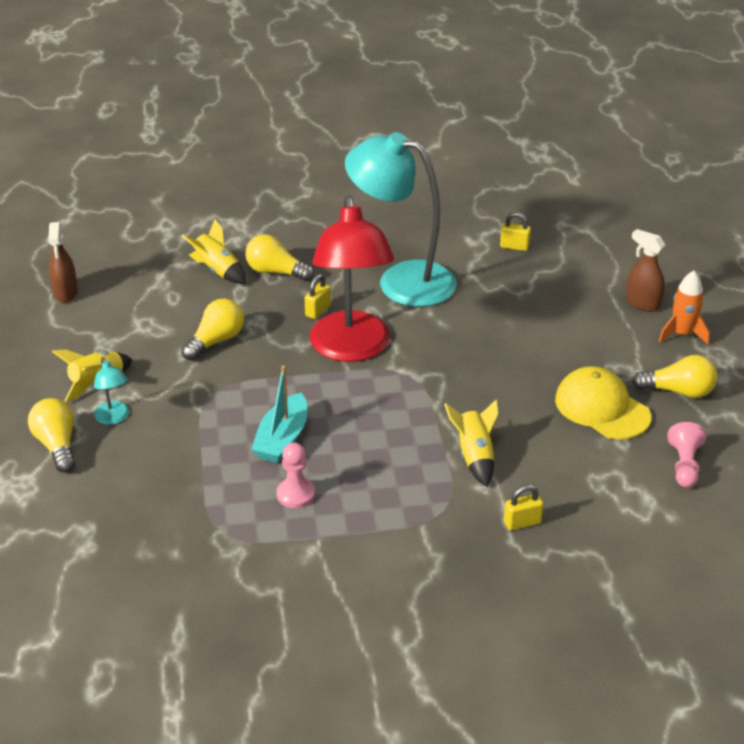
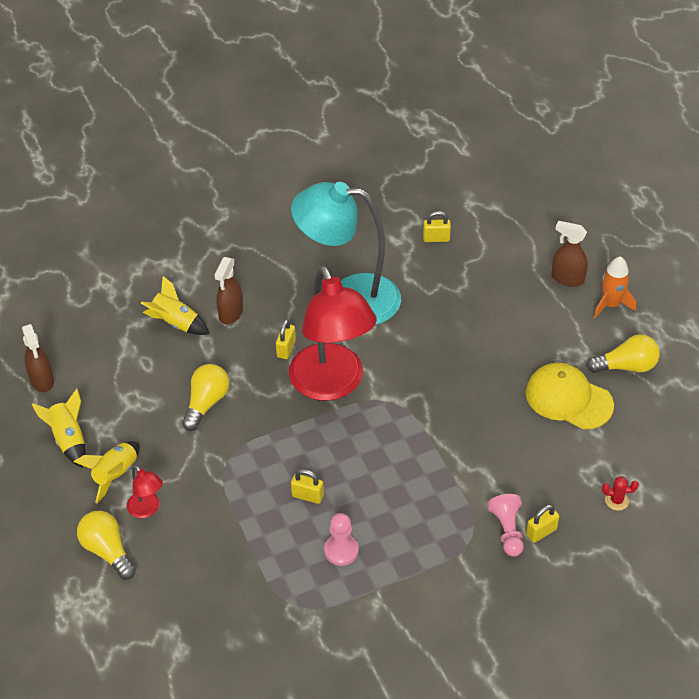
camera: 15 degrees left, 10 degrees up
(114, 418) = (147, 509): turquoise lamp -> red lamp
(276, 272) = (231, 313): yellow light bulb -> brown spray bottle
(282, 439) = (307, 496): turquoise boat -> yellow padlock
(474, 456) = (479, 474): yellow rocket -> yellow rocket (69, 439)
(620, 511) = (616, 500): none -> red cactus
(684, 465) = (654, 442): pink pawn -> pink pawn (507, 530)

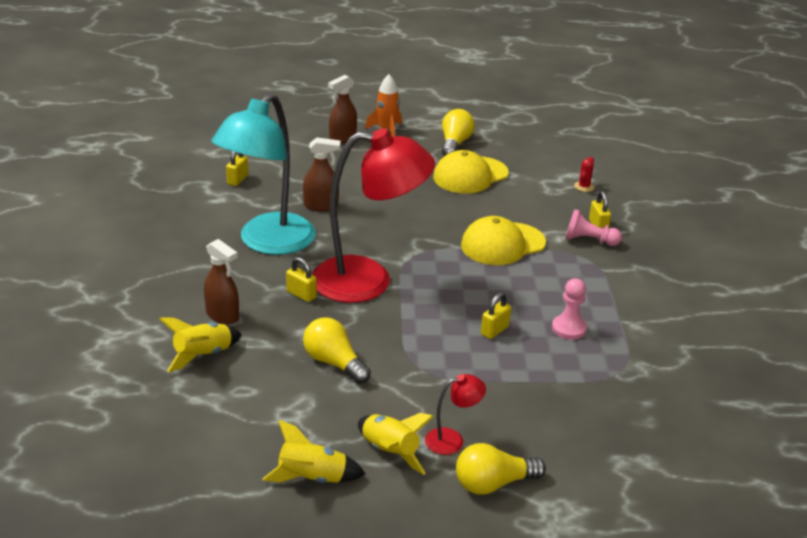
camera: 70 degrees left, 15 degrees down
(42, 380) = (201, 480): brown spray bottle -> brown spray bottle (321, 206)
(453, 462) = (502, 244): none -> yellow cap

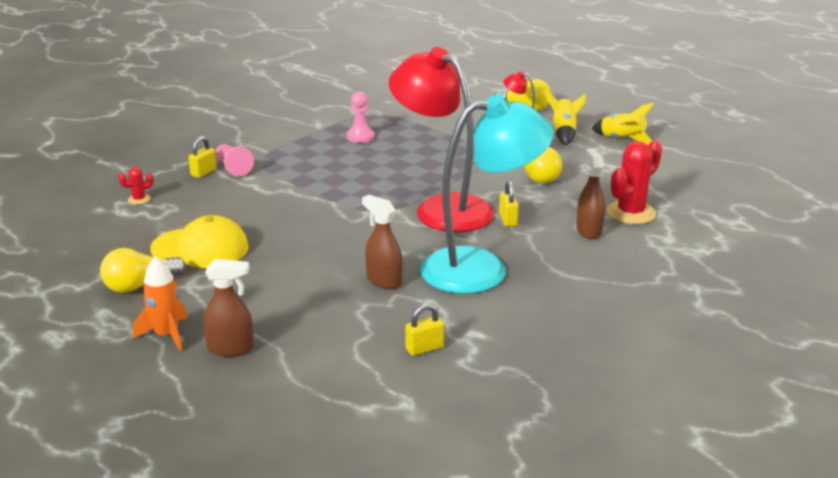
camera: 135 degrees left, 5 degrees down
(203, 355) = (631, 213): yellow rocket -> red cactus
(494, 330) = (407, 152): yellow padlock -> none
(502, 244) = (297, 190): yellow cap -> none

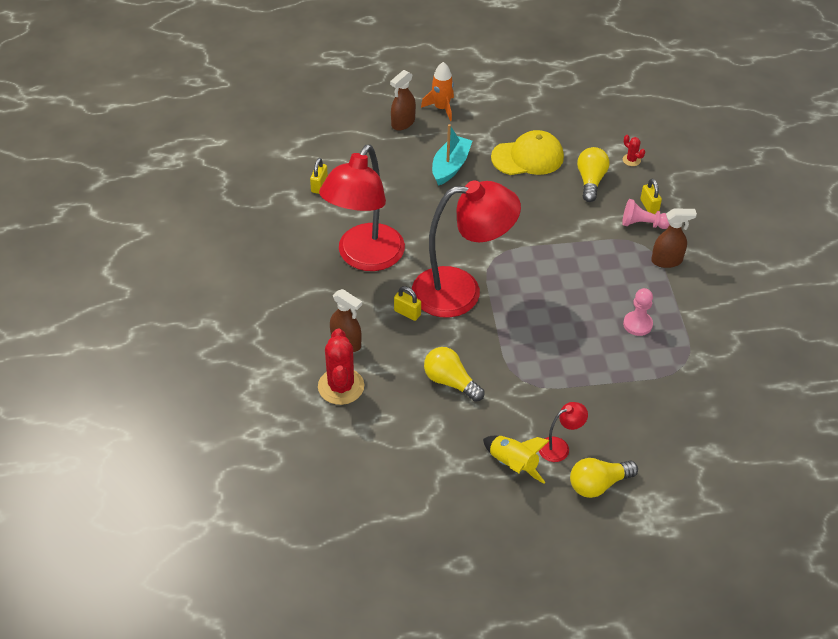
camera: 130 degrees right, 20 degrees up
(139, 199) = (631, 160): red cactus -> red cactus turned 60 degrees counterclockwise
(140, 285) = (507, 118): yellow light bulb -> yellow light bulb (590, 181)
(200, 248) = (528, 157): yellow cap -> yellow cap turned 150 degrees counterclockwise
(274, 283) = (450, 166): none -> turquoise boat
(383, 281) = (401, 209): brown spray bottle -> brown spray bottle (667, 261)
(481, 269) = (365, 258): turquoise lamp -> red lamp
(622, 140) = (457, 495): yellow rocket -> none

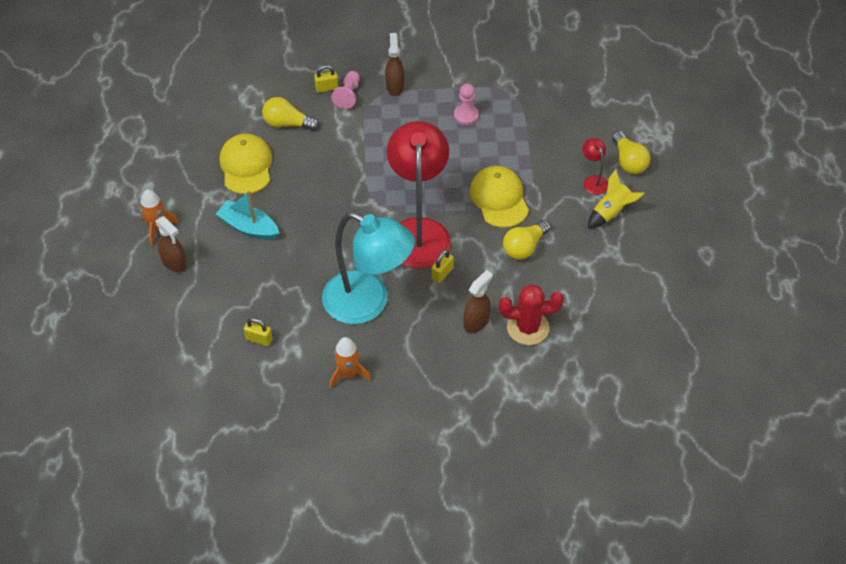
camera: 85 degrees left, 5 degrees up
(281, 249) = (348, 374): none -> orange rocket
(365, 258) = (368, 303): red lamp -> turquoise lamp
(517, 358) = (499, 198): none -> yellow cap
(631, 160) = (263, 91): red cactus -> none

